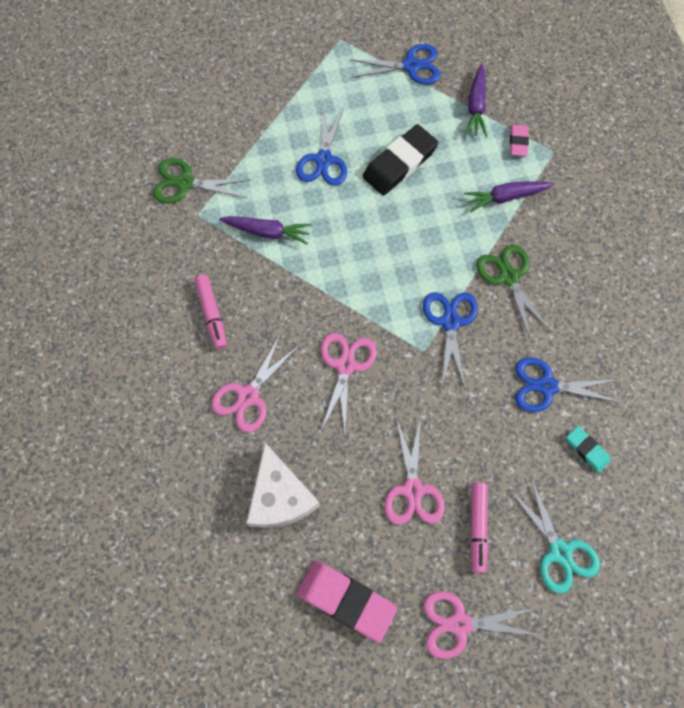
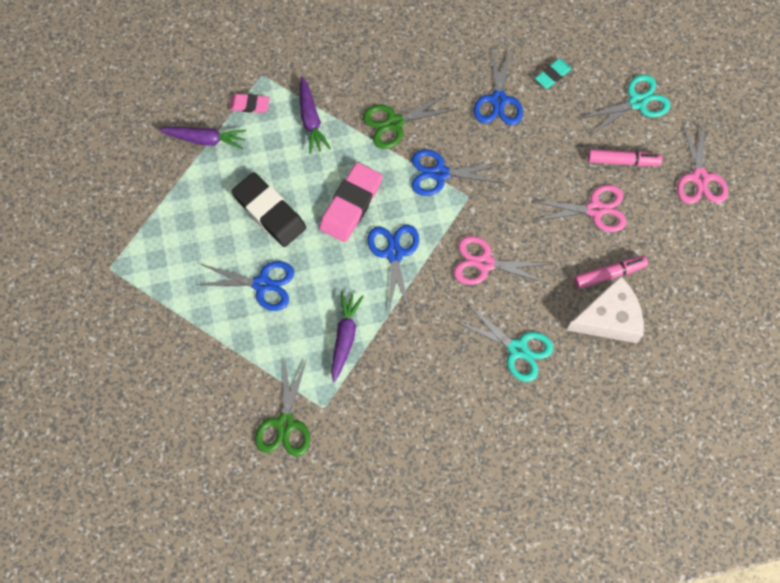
camera: 90 degrees left, 0 degrees up
(212, 314) = (435, 387): pink marker -> pink marker (609, 274)
(248, 396) = (517, 349): pink scissors -> turquoise scissors
(346, 600) = (690, 263): pink eraser -> pink eraser (351, 205)
(411, 66) = (151, 198): blue scissors -> blue scissors (394, 253)

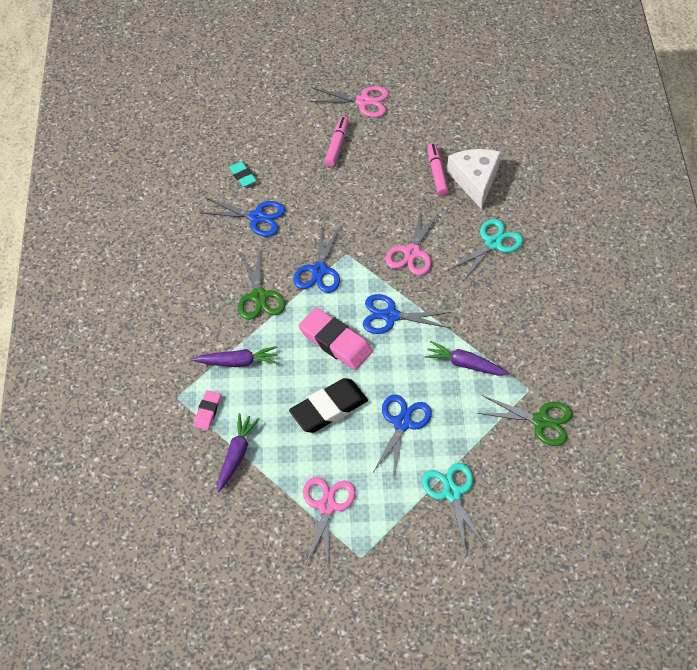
camera: 80 degrees left, 15 degrees down
(595, 209) = (377, 171): pink scissors -> pink scissors (327, 506)
(637, 102) = (284, 126): turquoise scissors -> turquoise scissors (452, 493)

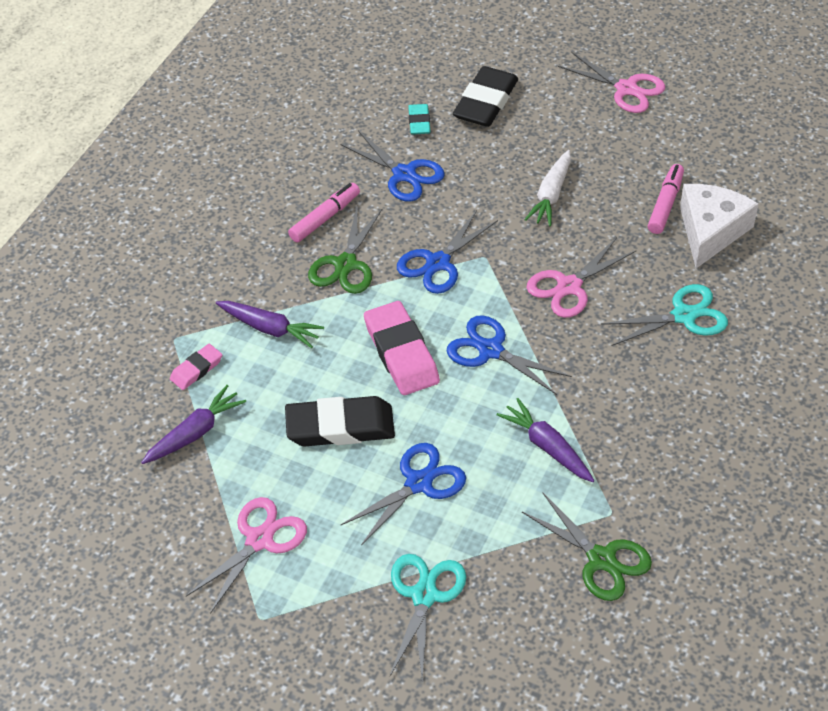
camera: 30 degrees right, 5 degrees down
(277, 145) = (485, 102): none -> black eraser
(337, 145) = (558, 127): pink marker -> pink marker (325, 218)
(361, 194) = (551, 195): none -> white carrot

